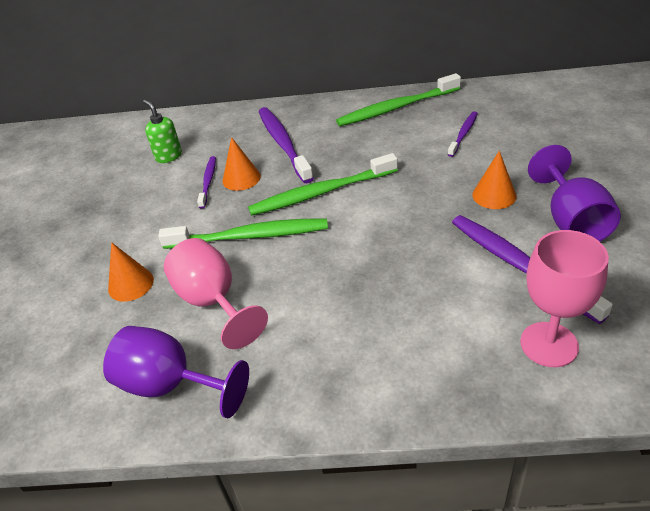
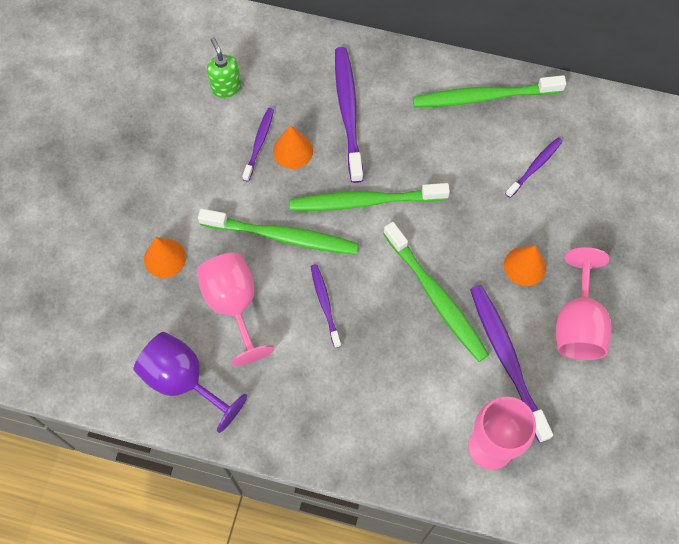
camera: 10 degrees right, 25 degrees up
(310, 274) = (325, 304): none -> purple toothbrush
(422, 239) = (437, 297): none -> green toothbrush
(571, 221) = (577, 324): purple goblet -> pink goblet

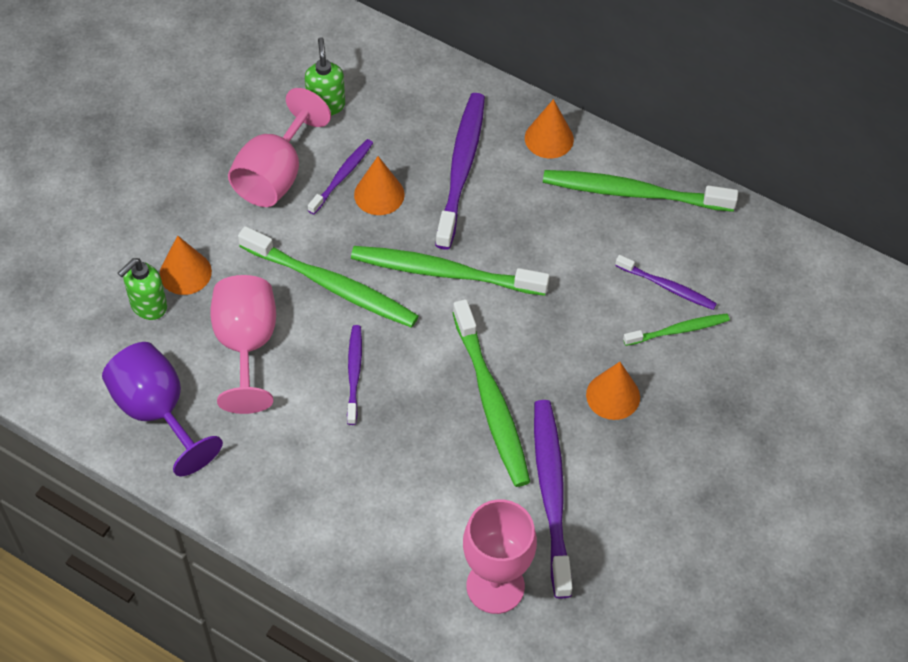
camera: 15 degrees right, 10 degrees down
(145, 294) = (148, 306): none -> green soap dispenser
(406, 69) = (549, 138): none -> orange cone
(535, 166) = (668, 287): purple toothbrush -> purple toothbrush turned 60 degrees clockwise
(555, 199) = (679, 330): none -> green toothbrush
(577, 324) = (654, 479): pink goblet -> pink goblet (275, 175)

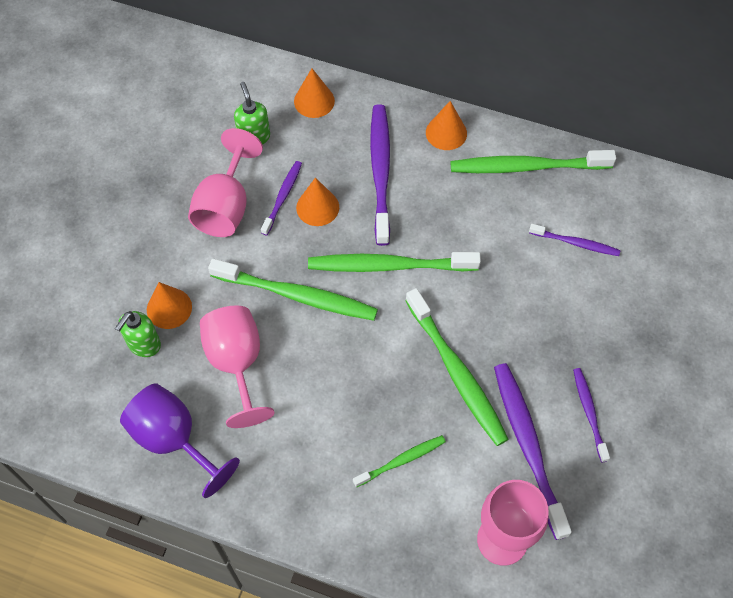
camera: 10 degrees left, 5 degrees up
(354, 373) = (335, 370): purple toothbrush -> purple toothbrush (589, 412)
(613, 396) = (556, 347): orange cone -> orange cone (314, 101)
(679, 330) = (595, 279): green toothbrush -> green toothbrush (402, 460)

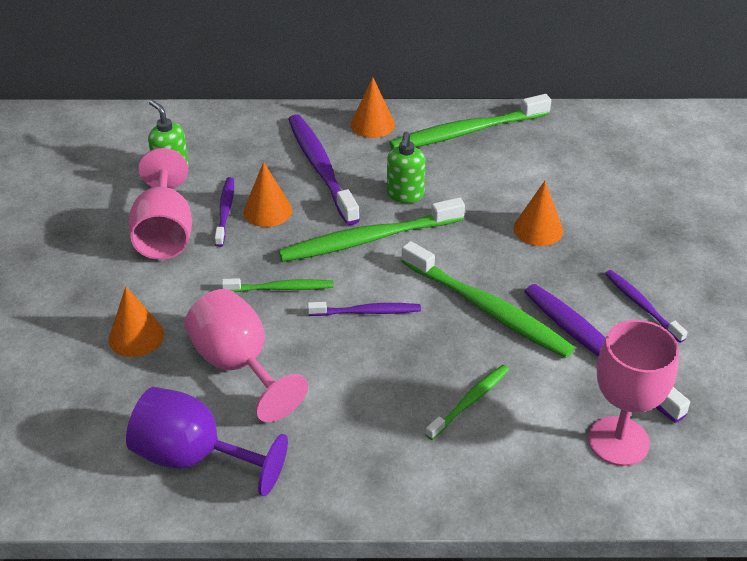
camera: 20 degrees left, 20 degrees down
(144, 344) = (119, 377): green soap dispenser -> green soap dispenser (405, 195)
(298, 295) = (281, 288): green toothbrush -> green toothbrush, size x0.55
(314, 101) = (223, 130): orange cone -> orange cone (538, 229)
(576, 243) = (548, 177): purple toothbrush -> purple toothbrush (367, 312)

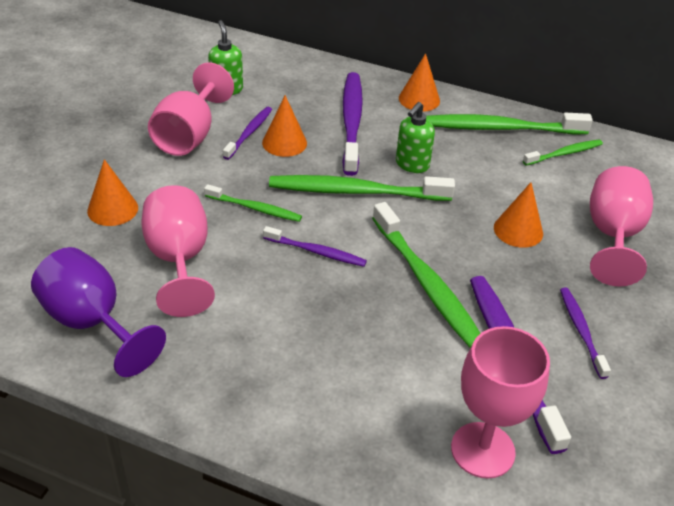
camera: 20 degrees right, 0 degrees up
(470, 401) = (361, 361): green toothbrush -> green toothbrush (564, 153)
(621, 207) = (612, 236): none -> pink goblet

